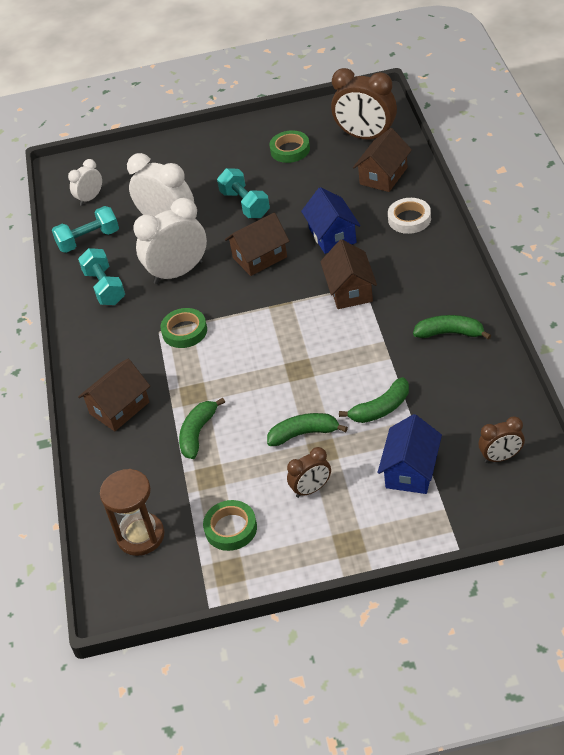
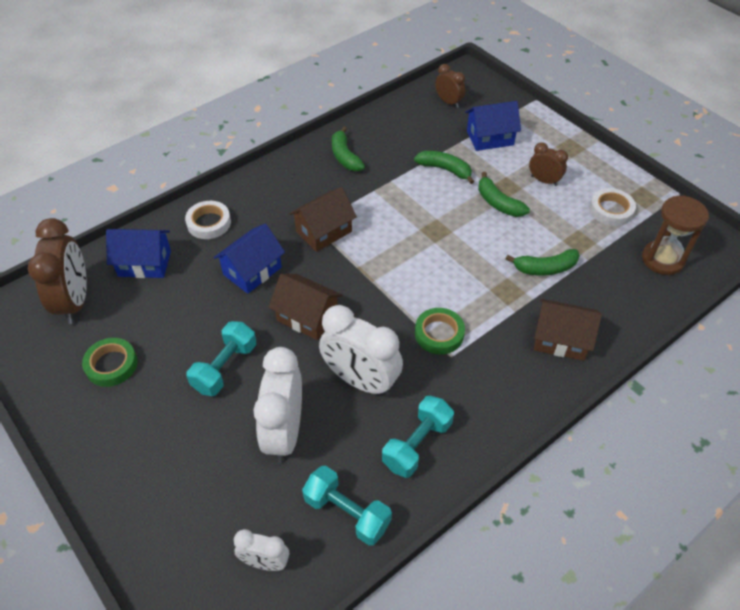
camera: 125 degrees left, 5 degrees up
(231, 528) = (611, 210): green tape -> white tape
(383, 176) = (144, 263): brown house -> blue house

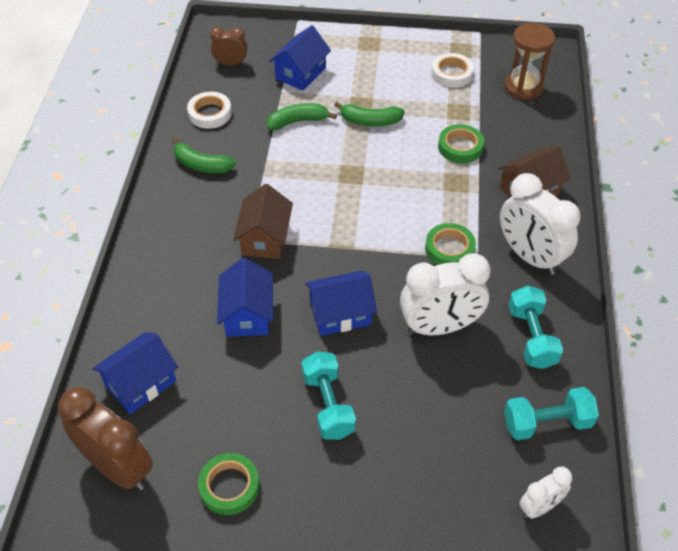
camera: 45 degrees left, 0 degrees up
(209, 223) = (153, 305): white tape -> white tape (210, 113)
(284, 432) = (436, 410): white clock -> white clock (529, 256)
(307, 317) = (340, 314): brown house -> blue house
(544, 180) = (381, 82): brown clock -> none
(545, 268) = (460, 147): green banana -> green tape

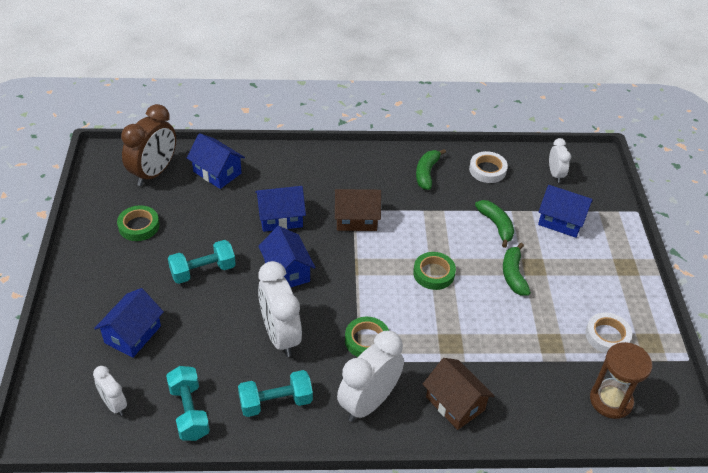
camera: 80 degrees right, 5 degrees down
(231, 63) = (555, 174): brown clock -> white clock
(429, 488) = (132, 334): none -> blue house
(460, 147) = (499, 345): green tape -> green tape (434, 273)

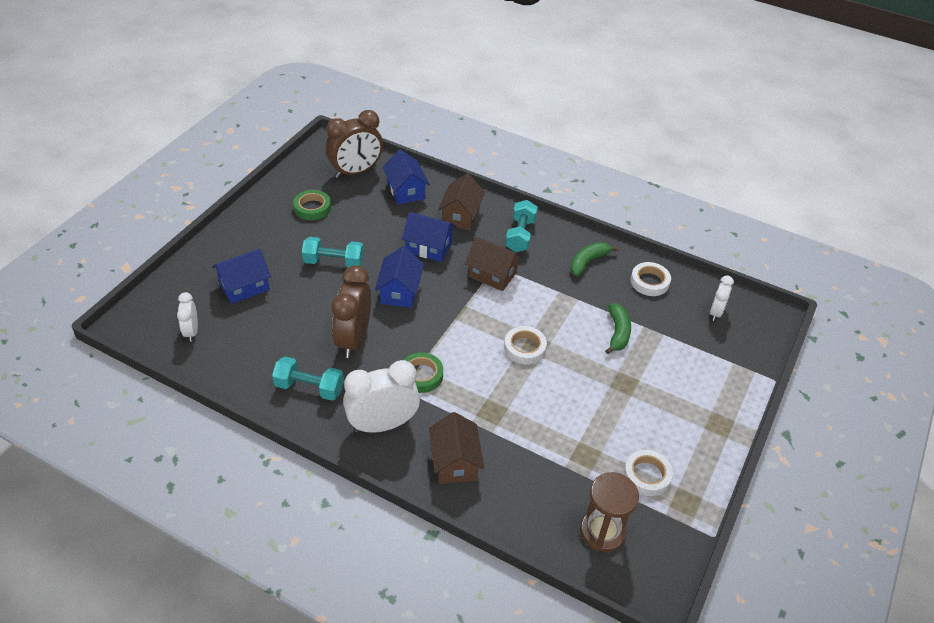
camera: 30 degrees right, 0 degrees up
(189, 412) = (240, 363): turquoise dumbbell -> turquoise dumbbell (520, 235)
(280, 336) = (353, 339): white clock -> brown clock
(286, 176) = (461, 215): none -> brown house
(434, 273) = (524, 348): green tape -> white tape
(513, 275) = (598, 381): green banana -> none
(561, 221) = (686, 355): blue house -> none

